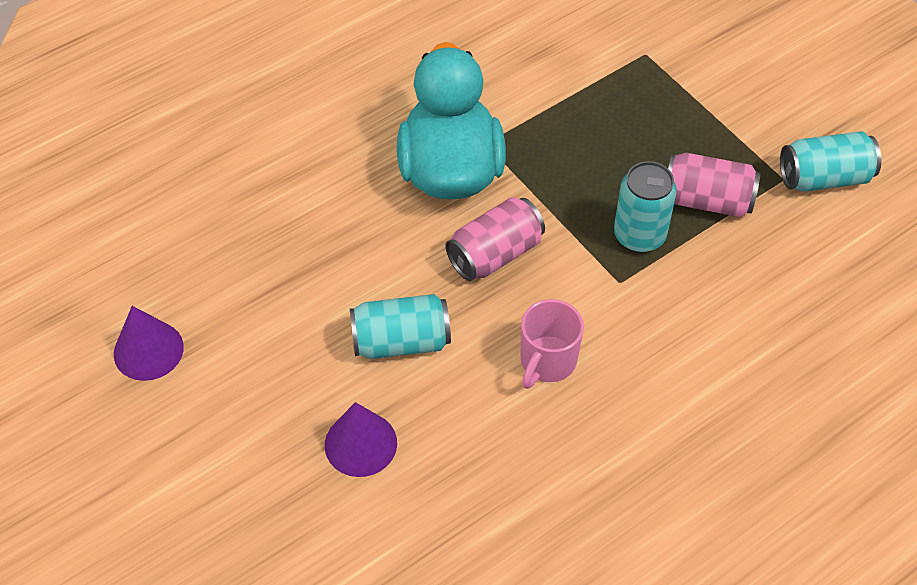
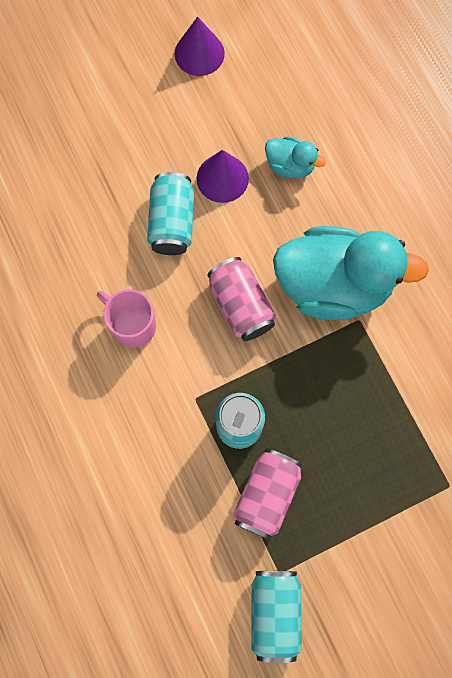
camera: 100 degrees right, 20 degrees up
(303, 229) = (290, 165): none -> turquoise duck
(360, 444) = (92, 183): purple cone -> purple cone (222, 178)

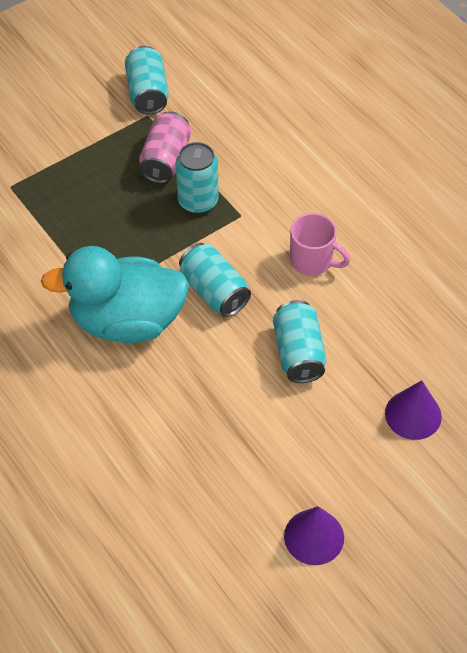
camera: 170 degrees right, 20 degrees down
(222, 178) = (256, 402): purple cone -> purple cone (413, 414)
(241, 305) = (214, 291): pink can -> turquoise can
(290, 165) = (186, 426): turquoise duck -> none

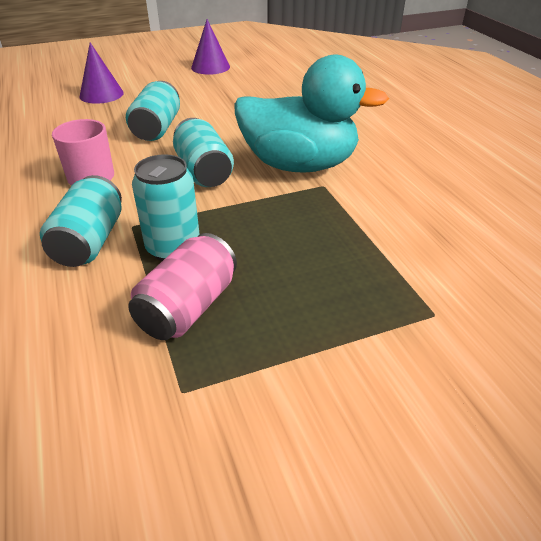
camera: 165 degrees left, 15 degrees down
(147, 93) = (159, 443): turquoise can -> turquoise can (90, 241)

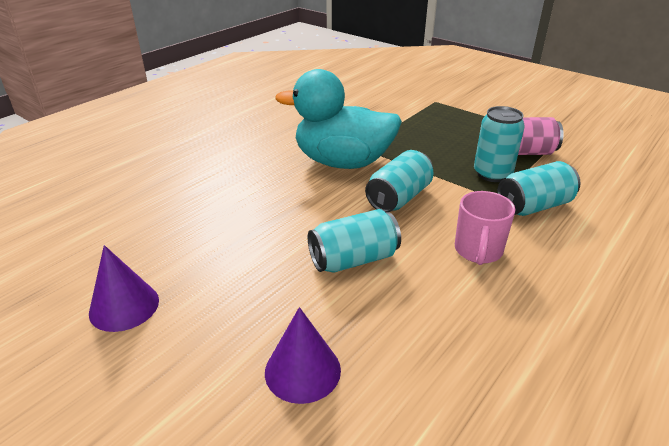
camera: 120 degrees left, 5 degrees down
(299, 165) = (342, 162): turquoise duck -> turquoise duck turned 60 degrees counterclockwise

